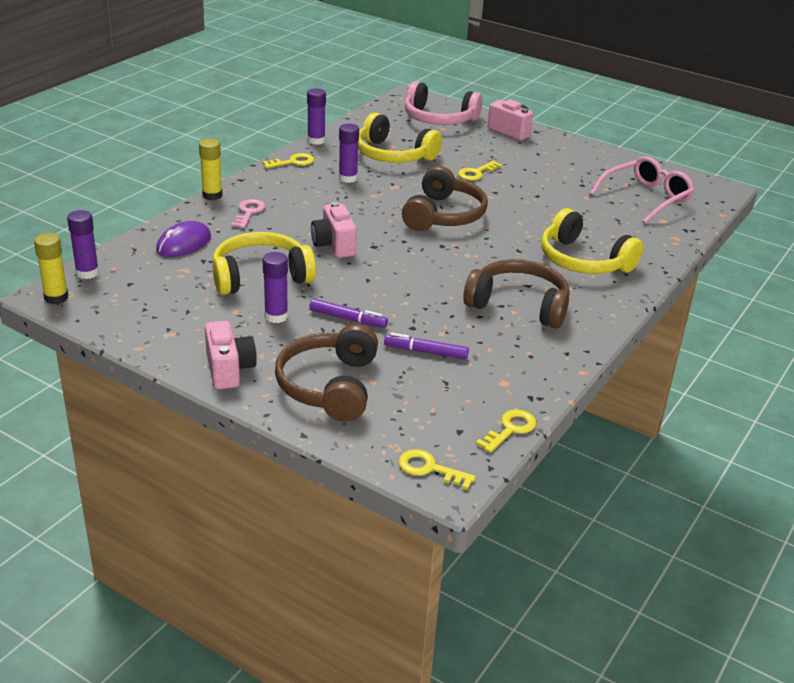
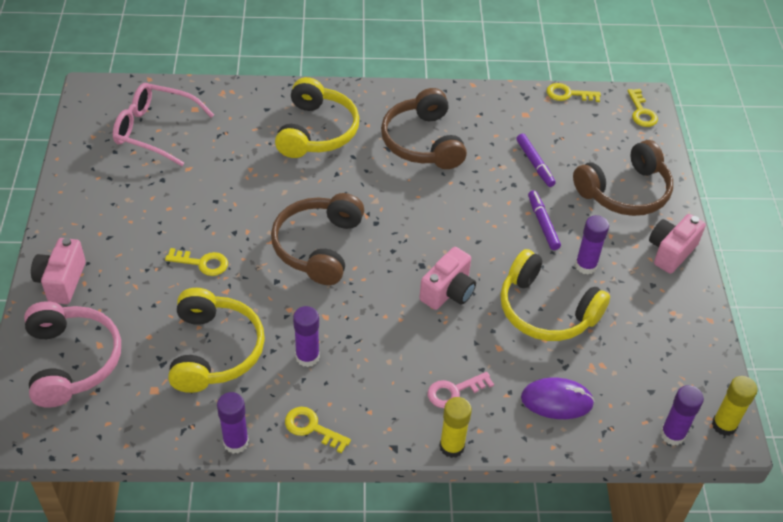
camera: 125 degrees left, 15 degrees up
(443, 215) = (318, 246): brown headphones -> brown headphones turned 60 degrees counterclockwise

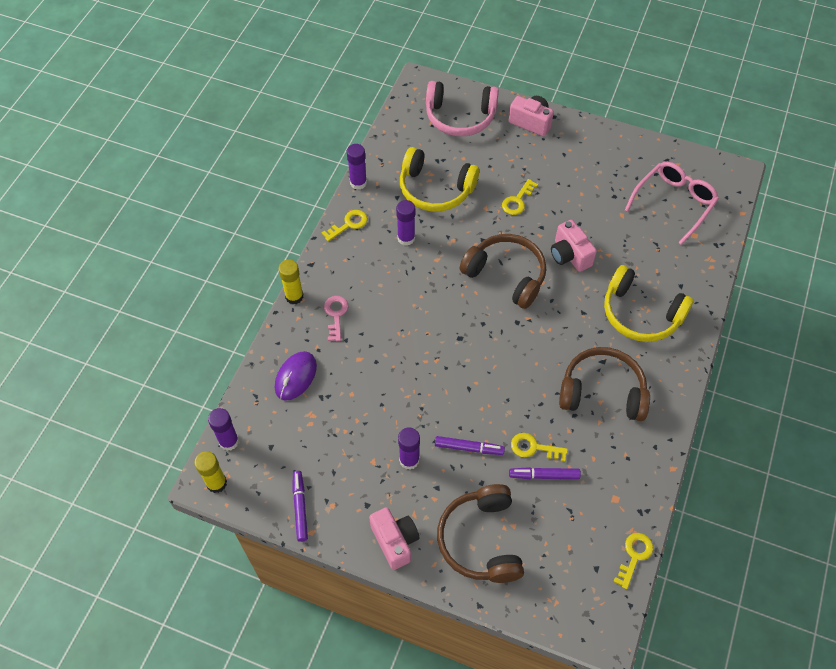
camera: 115 degrees right, 10 degrees up
(448, 292) = (425, 346): pink camera -> pink camera (569, 255)
(546, 310) = (378, 407): yellow headphones -> none
(641, 112) = (586, 619): yellow key -> yellow key (534, 448)
(694, 338) = (300, 507): none -> purple marker

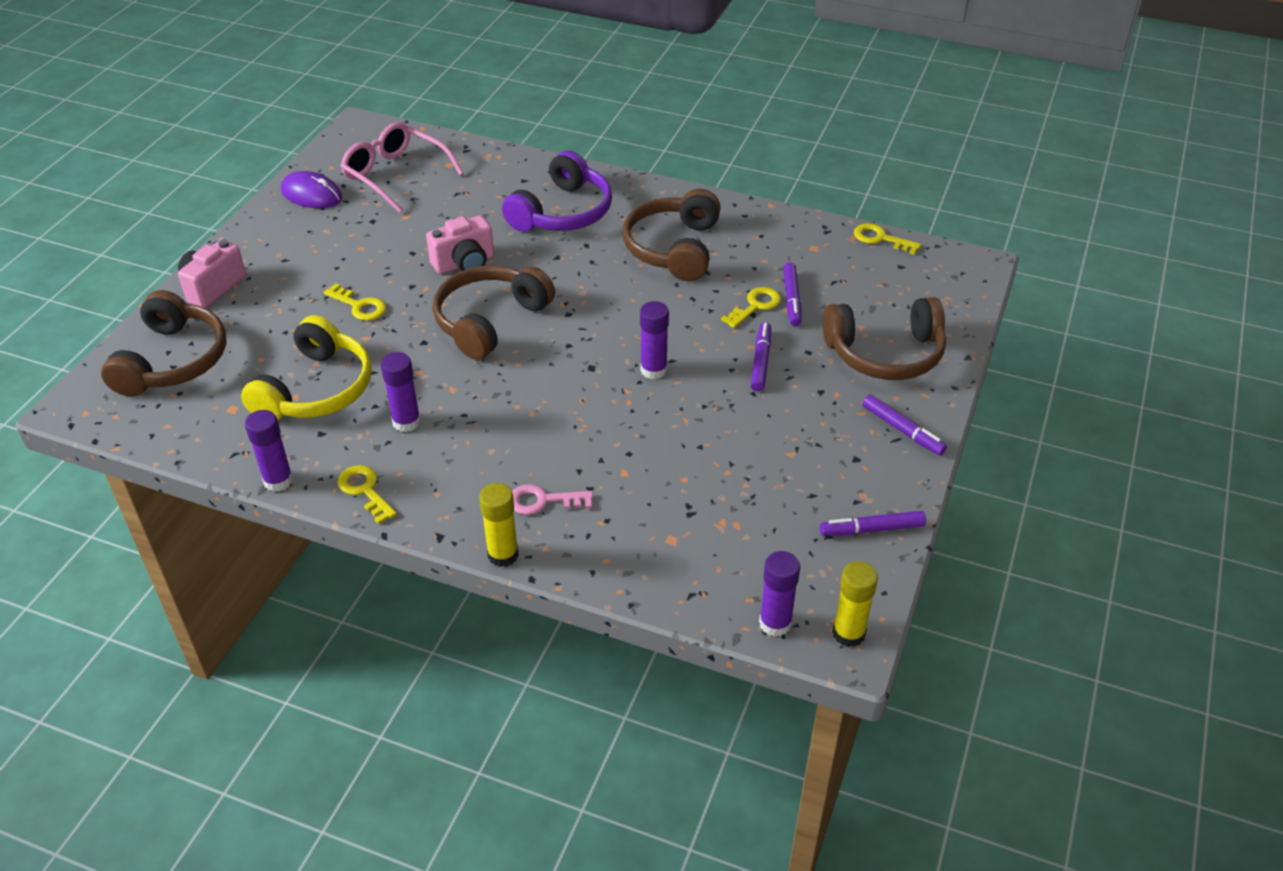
camera: 90 degrees left, 15 degrees down
(295, 377) = (656, 545): purple mouse -> purple mouse (311, 194)
(395, 541) = (902, 430): pink camera -> purple marker
(409, 460) = (784, 417): purple glue stick -> purple glue stick (653, 370)
(460, 117) = (172, 360): pink headphones -> brown headphones
(534, 448) = (755, 306): yellow key -> yellow key turned 150 degrees counterclockwise
(640, 313) = (562, 212): yellow headphones -> purple headphones

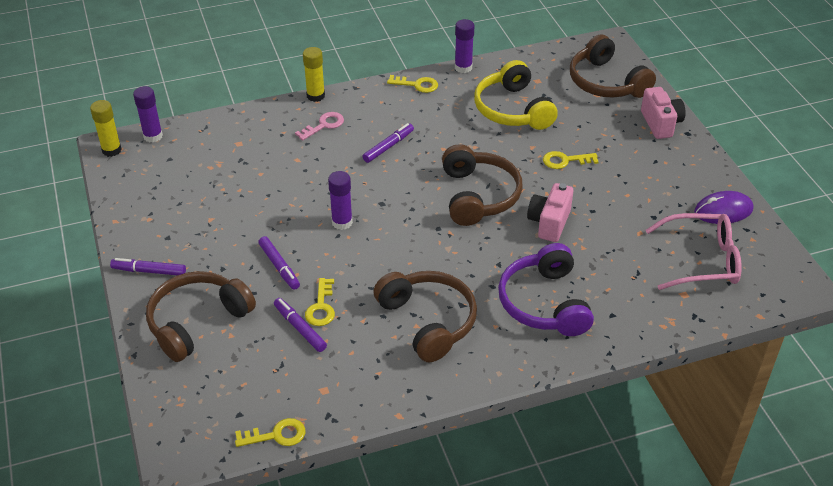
camera: 140 degrees right, 0 degrees up
(406, 422) = (442, 121): purple glue stick -> none
(872, 529) = (131, 203): purple marker -> purple marker (388, 146)

